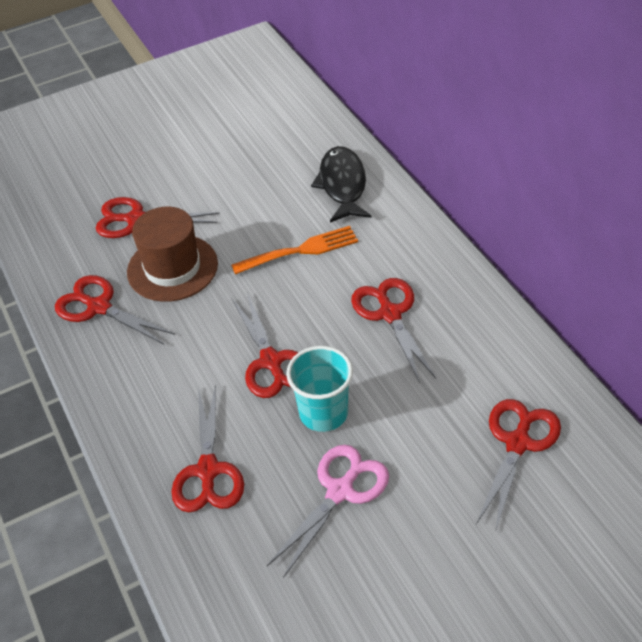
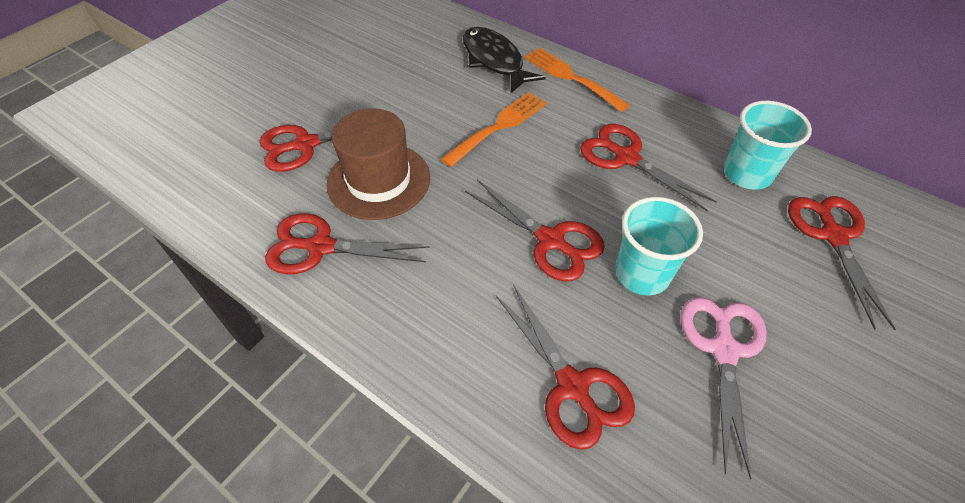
camera: 30 degrees left, 5 degrees up
(401, 222) = (571, 77): none -> orange fork
(489, 364) = (747, 174): none -> turquoise cup

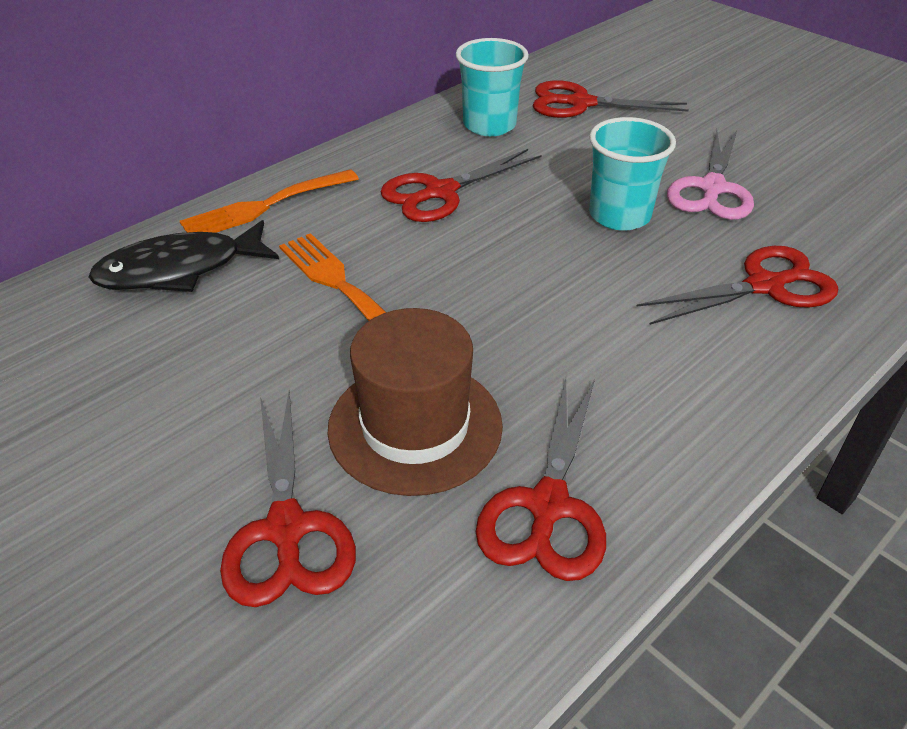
camera: 80 degrees left, 10 degrees down
(550, 240) = (564, 270): red scissors -> none
(723, 350) = (712, 188): pink scissors -> pink scissors turned 90 degrees counterclockwise

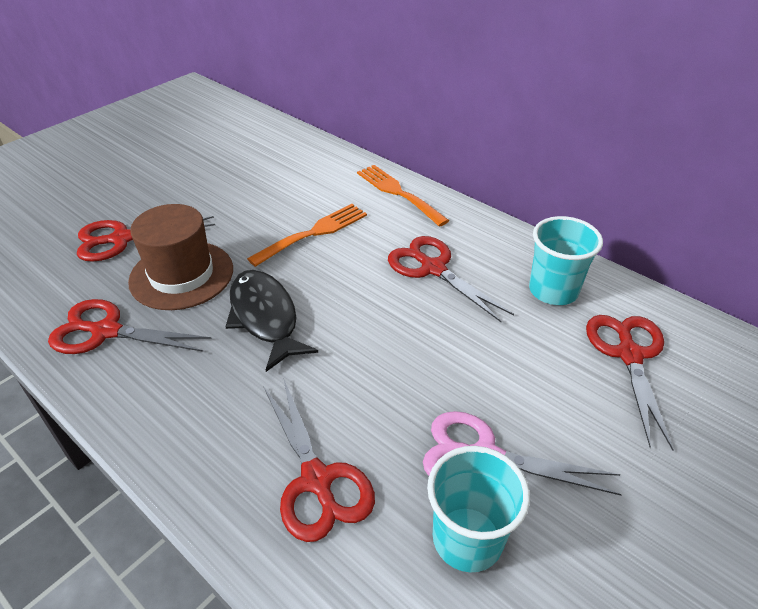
camera: 85 degrees right, 0 degrees up
(179, 270) = (327, 174): black fish -> black fish (265, 317)
(619, 215) = (419, 378): turquoise cup -> turquoise cup (467, 539)

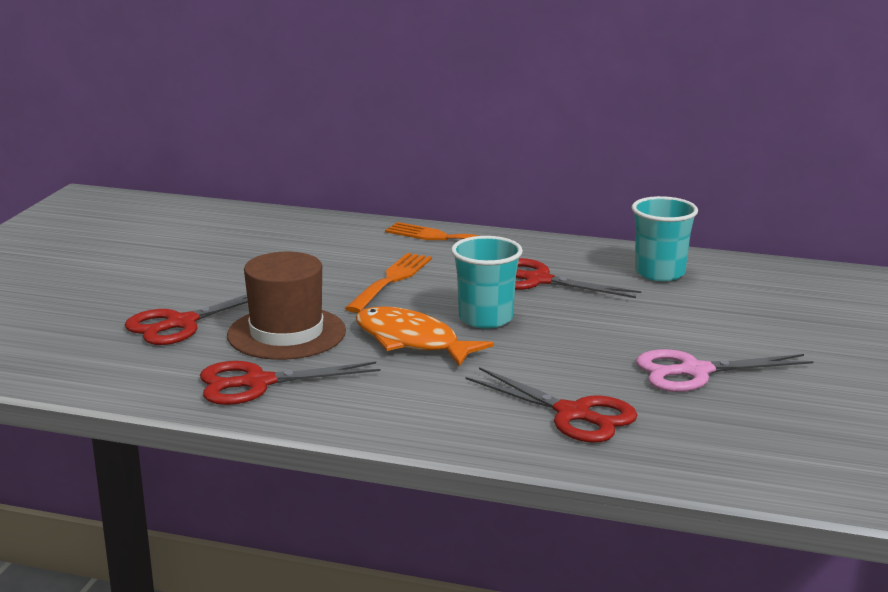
camera: 25 degrees left, 20 degrees down
(265, 317) = (412, 341): black fish -> orange fish
(467, 539) = (722, 411): turquoise cup -> turquoise cup (485, 319)
(629, 355) = (755, 296): red scissors -> none

